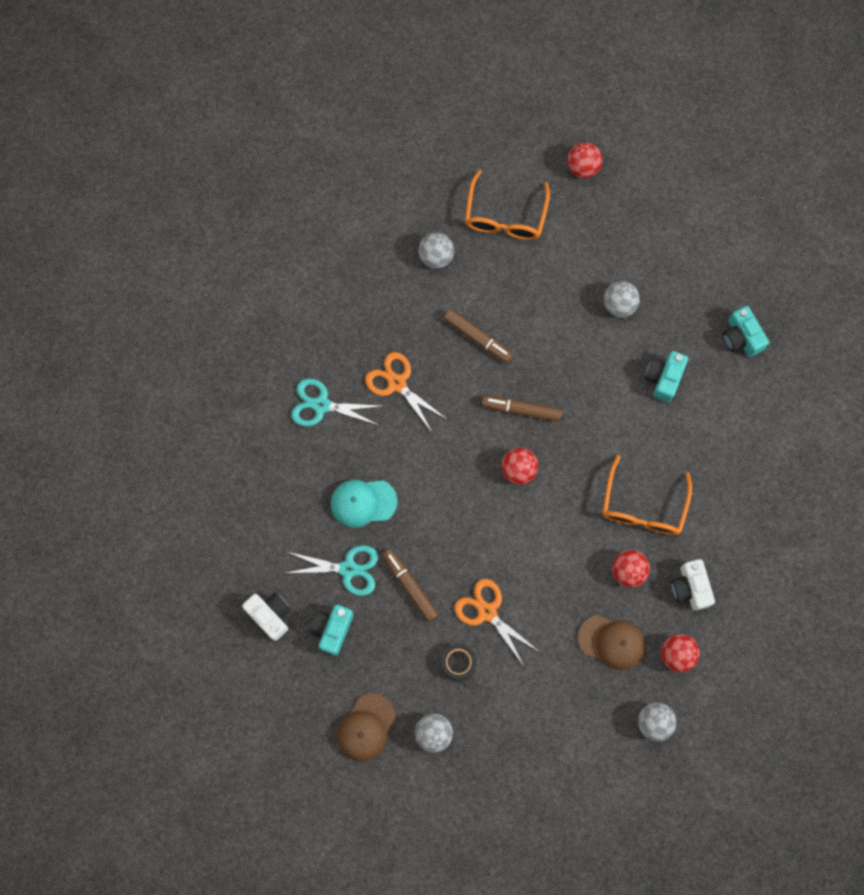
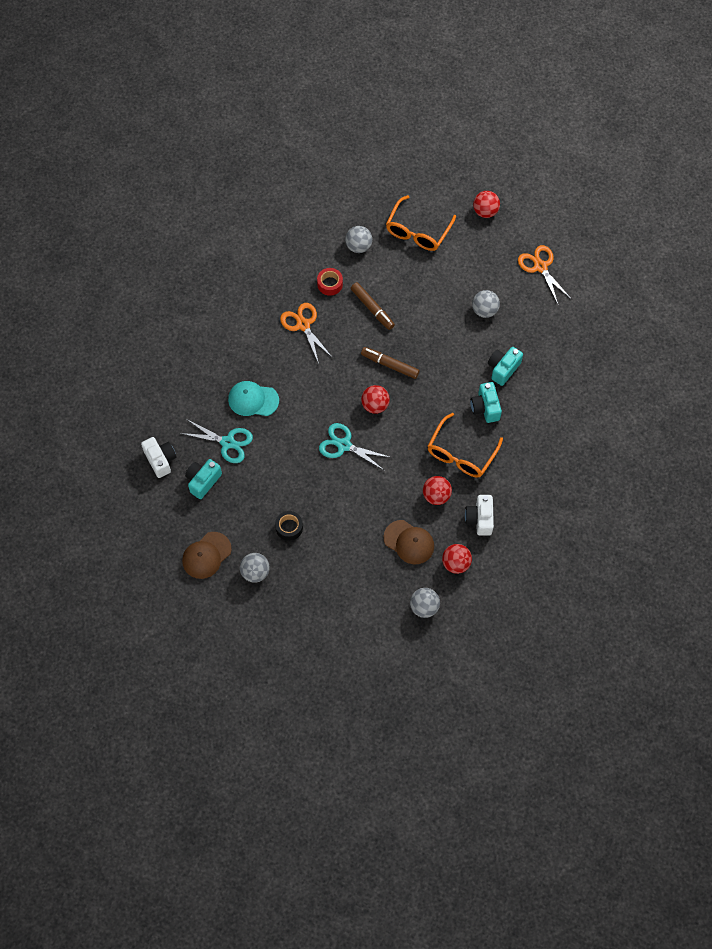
camera: 15 degrees right, 10 degrees down
(321, 405) = (243, 326): turquoise scissors -> turquoise scissors (344, 445)
(410, 586) = (269, 465): brown marker -> none
(414, 318) = (330, 284): none -> red tape
(487, 612) = (321, 498): orange scissors -> orange scissors (540, 267)
(741, 337) = (570, 354): turquoise camera -> turquoise camera (485, 407)

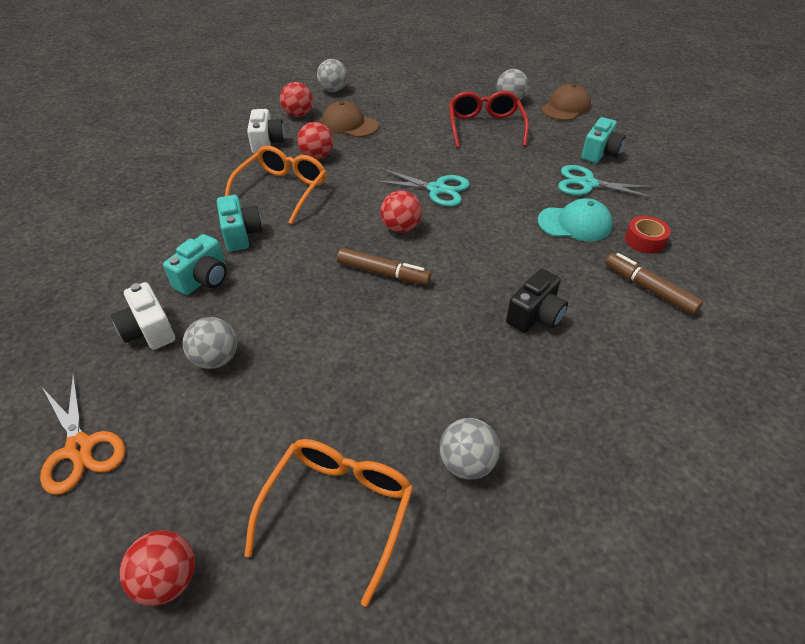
camera: 175 degrees right, 20 degrees down
(160, 460) = (662, 166): white camera -> white camera (149, 330)
(289, 527) = (485, 127): black tape -> red glasses
(303, 325) = (535, 316): orange scissors -> black camera
(330, 284) = (508, 383): red tape -> red tape (644, 240)
(372, 308) = (421, 348): brown marker -> brown marker (649, 289)

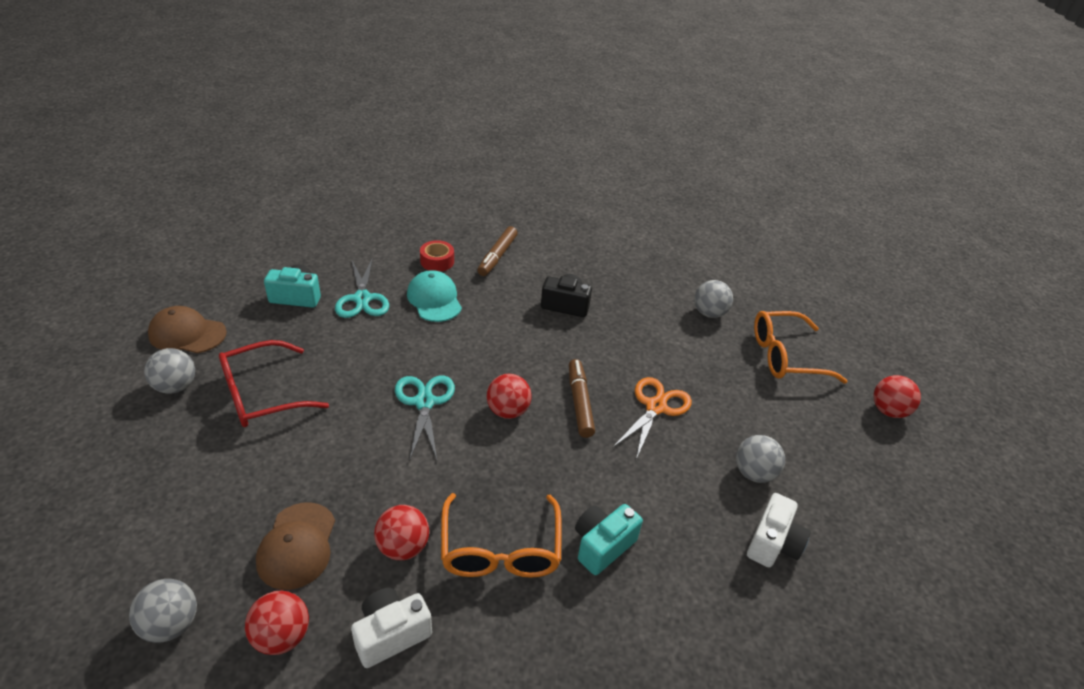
camera: 120 degrees left, 5 degrees down
(80, 448) = (888, 512): orange scissors -> orange scissors (655, 407)
(203, 279) = (686, 540): turquoise camera -> none
(282, 190) = (500, 548): orange glasses -> orange glasses turned 90 degrees counterclockwise

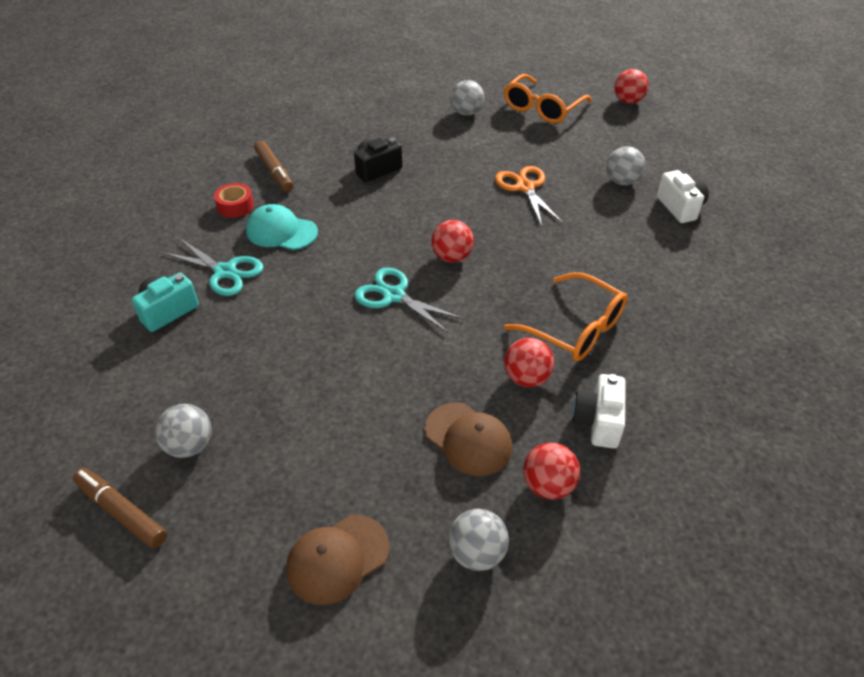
camera: 45 degrees left, 5 degrees up
(187, 334) = (121, 408): brown cap -> brown cap (337, 559)
(263, 394) = (272, 388): red glasses -> none
(579, 402) = (482, 218): brown marker -> brown marker (121, 512)
(602, 545) = (616, 279): turquoise camera -> none

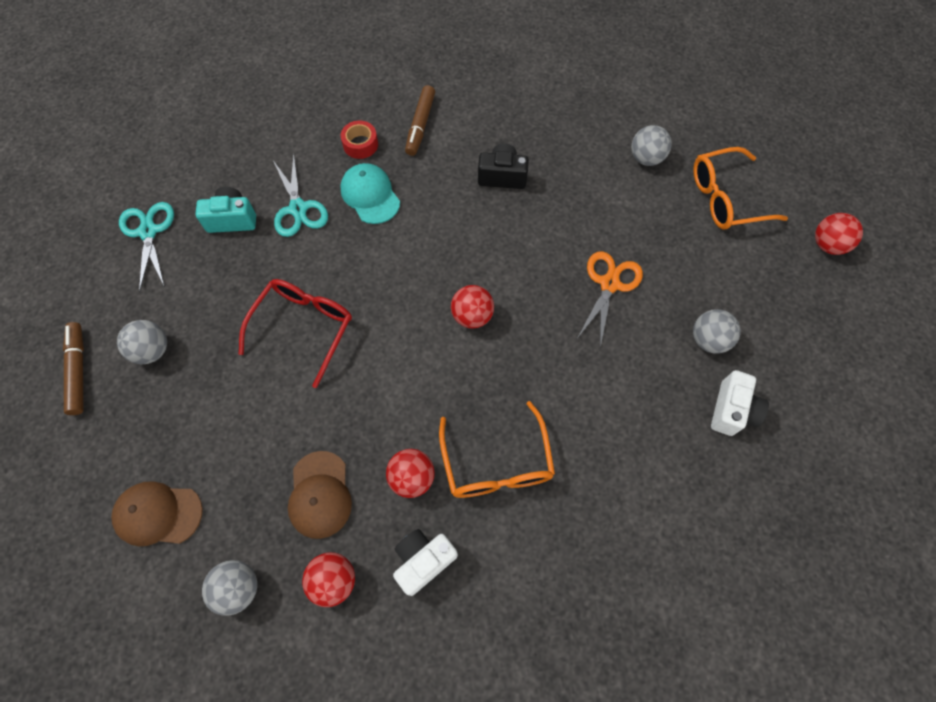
camera: 40 degrees right, 20 degrees up
(322, 343) = (303, 328): none -> red glasses
(394, 296) = (392, 322): turquoise scissors -> turquoise scissors (148, 232)

